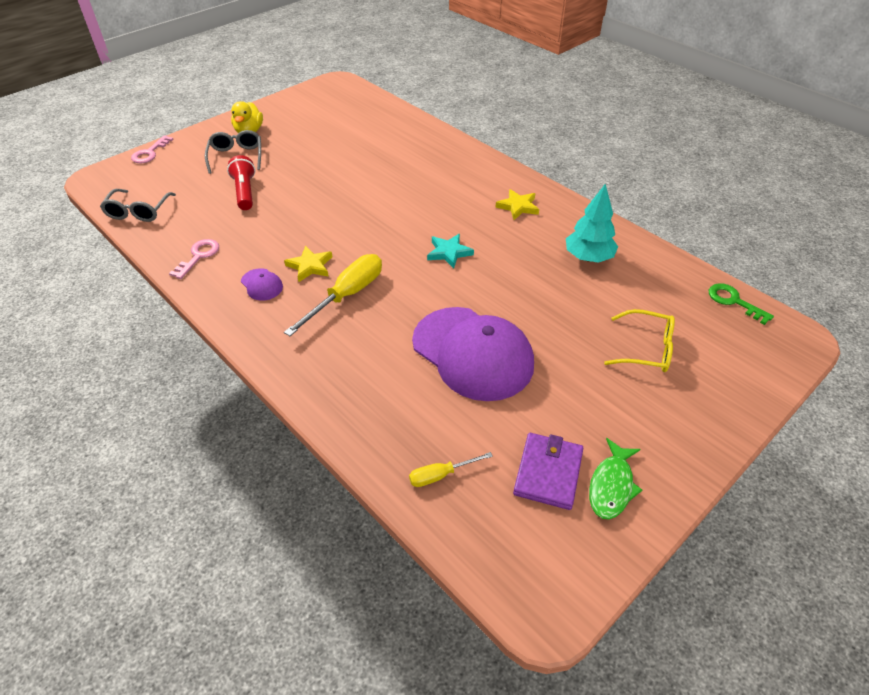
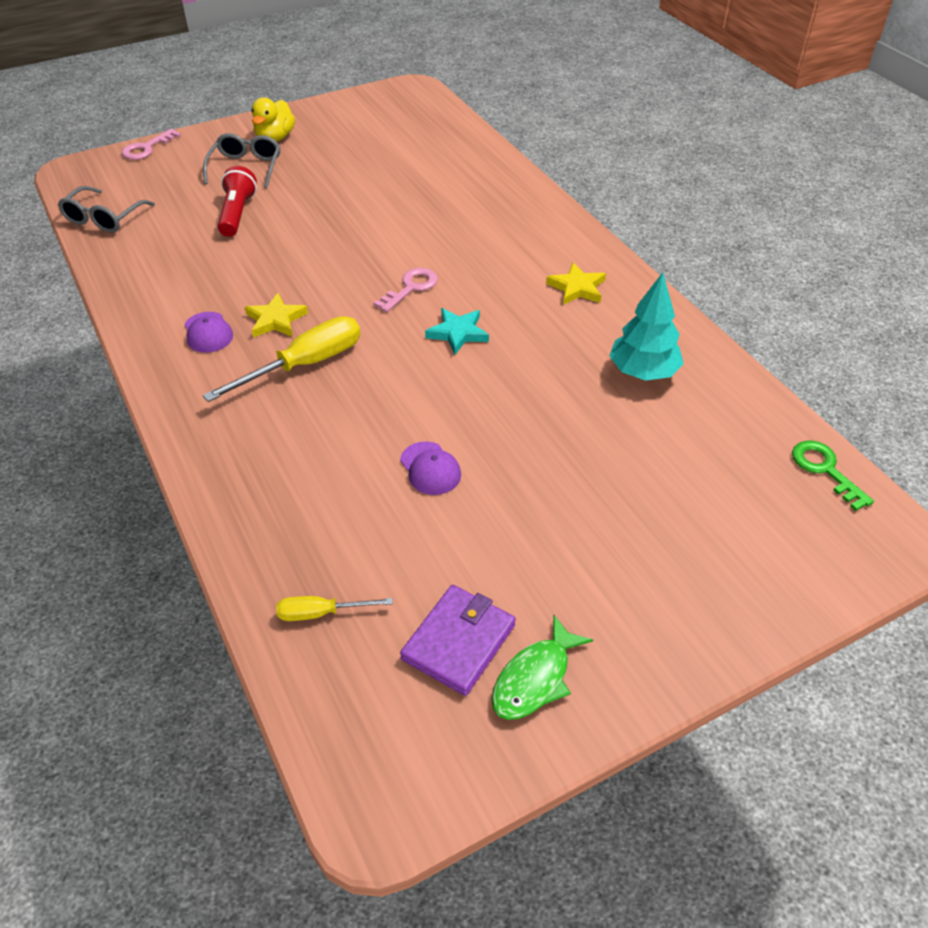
camera: 15 degrees right, 0 degrees up
(198, 256) = (149, 284): pink key -> pink key (411, 288)
(473, 353) = (430, 468): purple cap -> purple cap, size x0.41
(647, 349) = (667, 510): yellow glasses -> none

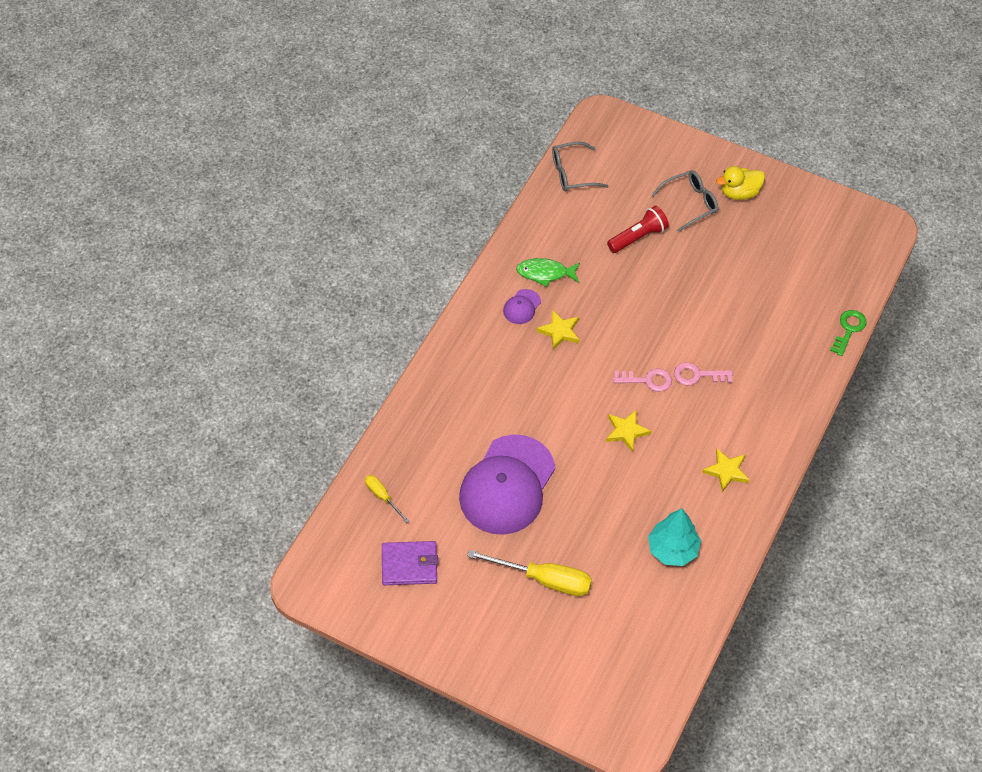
camera: 55 degrees right, 10 degrees up
(147, 148) = (661, 133): pink key -> pink key (697, 375)
(305, 365) = (535, 373): yellow screwdriver -> yellow screwdriver (544, 579)
(430, 468) = (507, 485): purple cap -> purple cap, size x2.46
(457, 333) = (626, 431): turquoise star -> yellow star
(535, 678) = (413, 609): green fish -> green fish (545, 273)
(825, 470) = (662, 684): green key -> green key (849, 329)

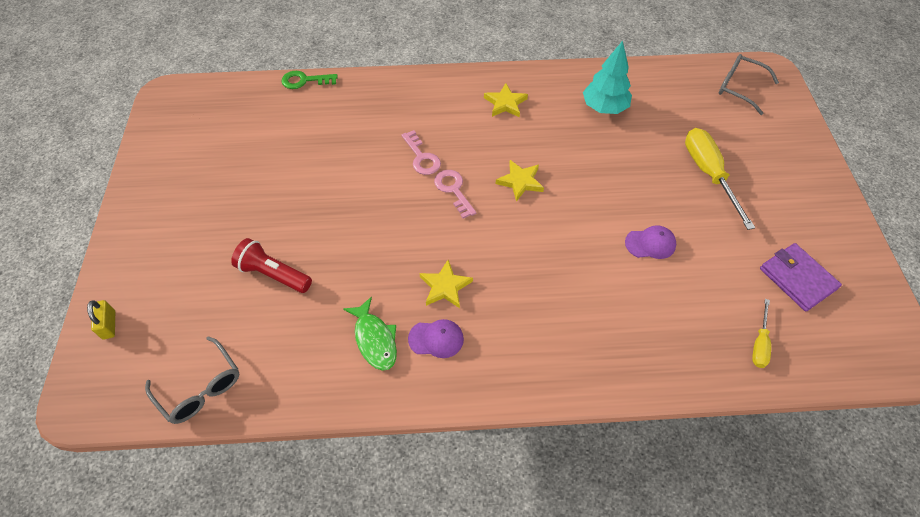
camera: 120 degrees left, 0 degrees up
(507, 485) = (650, 243): purple cap -> purple cap, size x0.41
(653, 140) = (109, 325): none -> yellow padlock
(690, 203) = (200, 248): grey glasses -> grey glasses (739, 88)
(739, 193) = (167, 212): yellow duck -> none

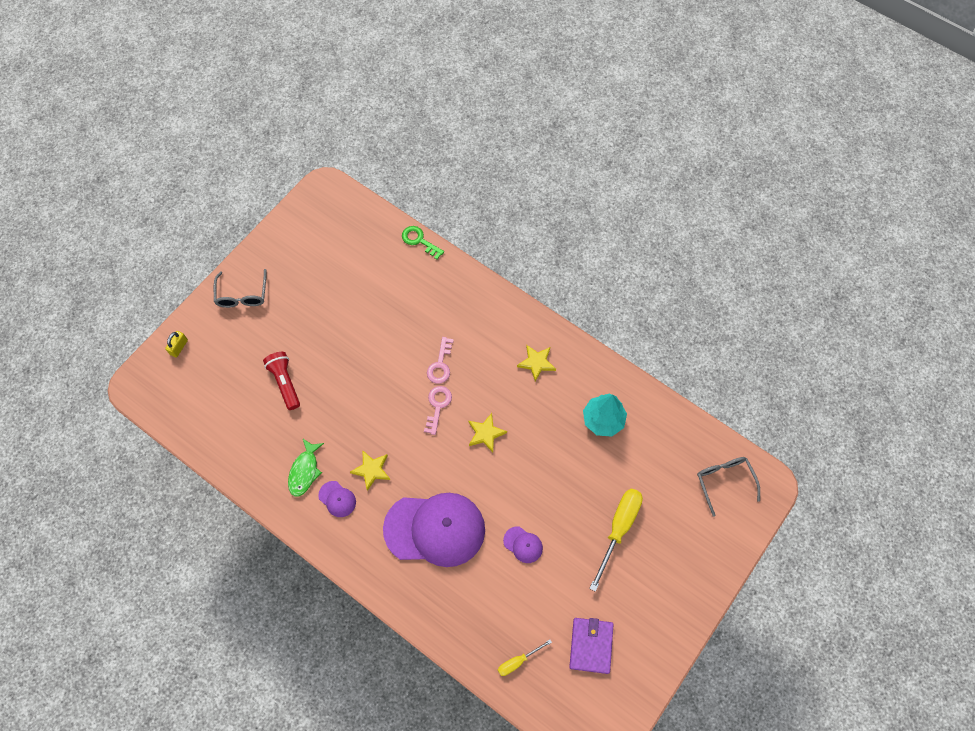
camera: 40 degrees right, 10 degrees up
(201, 388) = (196, 426): grey glasses -> grey glasses (242, 295)
(561, 291) = (435, 529): none -> purple cap

